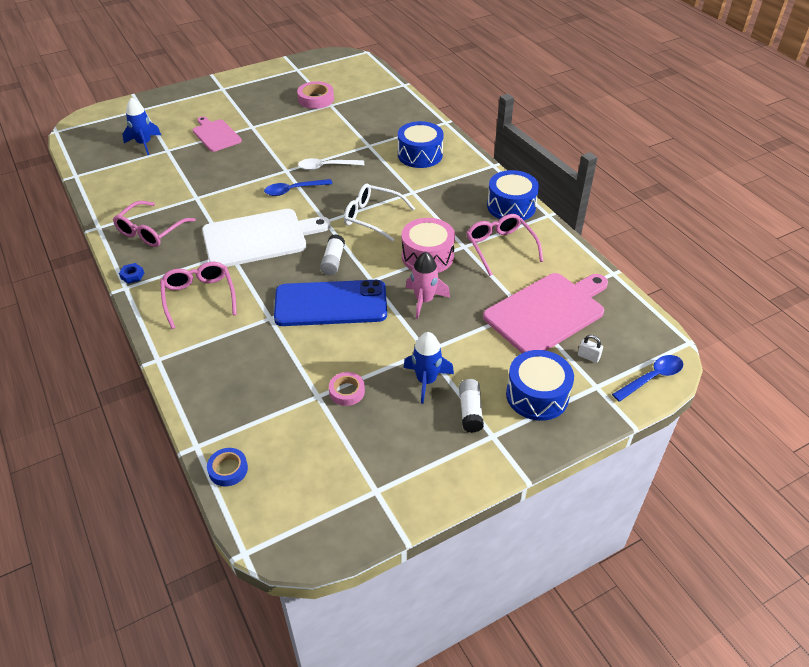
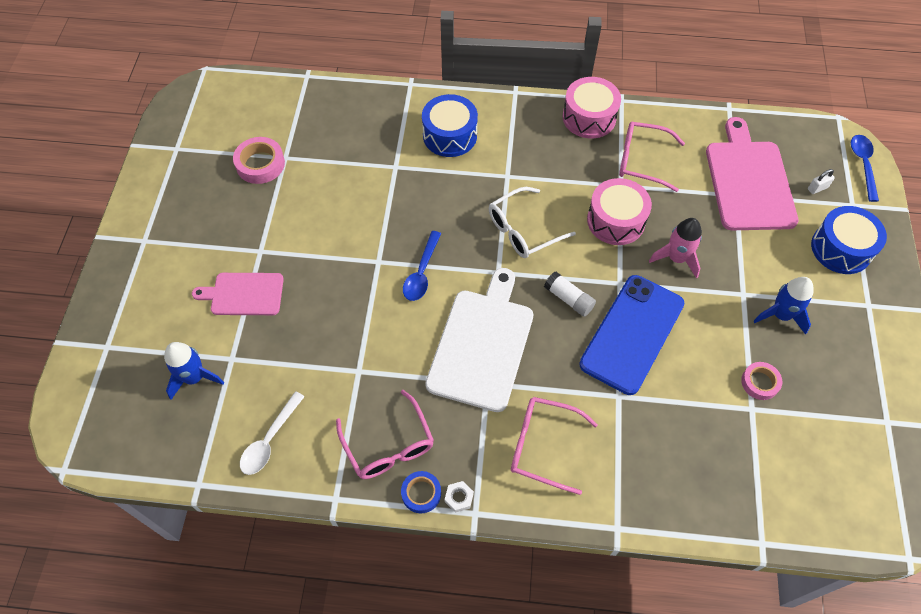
camera: 55 degrees left, 15 degrees up
(132, 276) = (459, 498): blue nut -> white nut
(228, 469) = (806, 528): blue tape -> blue tape (421, 493)
(326, 167) = (403, 223): white spoon -> white spoon (270, 440)
(470, 411) = (834, 304): white glue stick -> none
(511, 206) = (589, 117): blue drum -> pink drum

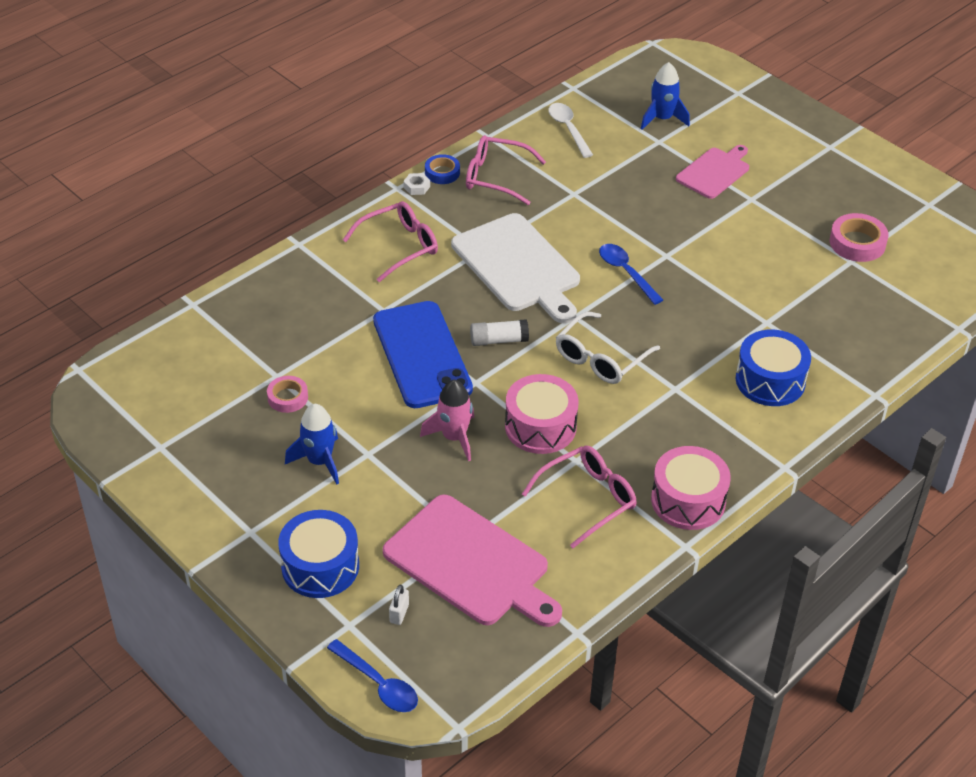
camera: 130 degrees right, 15 degrees down
(523, 230) = (600, 358): white glasses -> white glasses turned 150 degrees counterclockwise

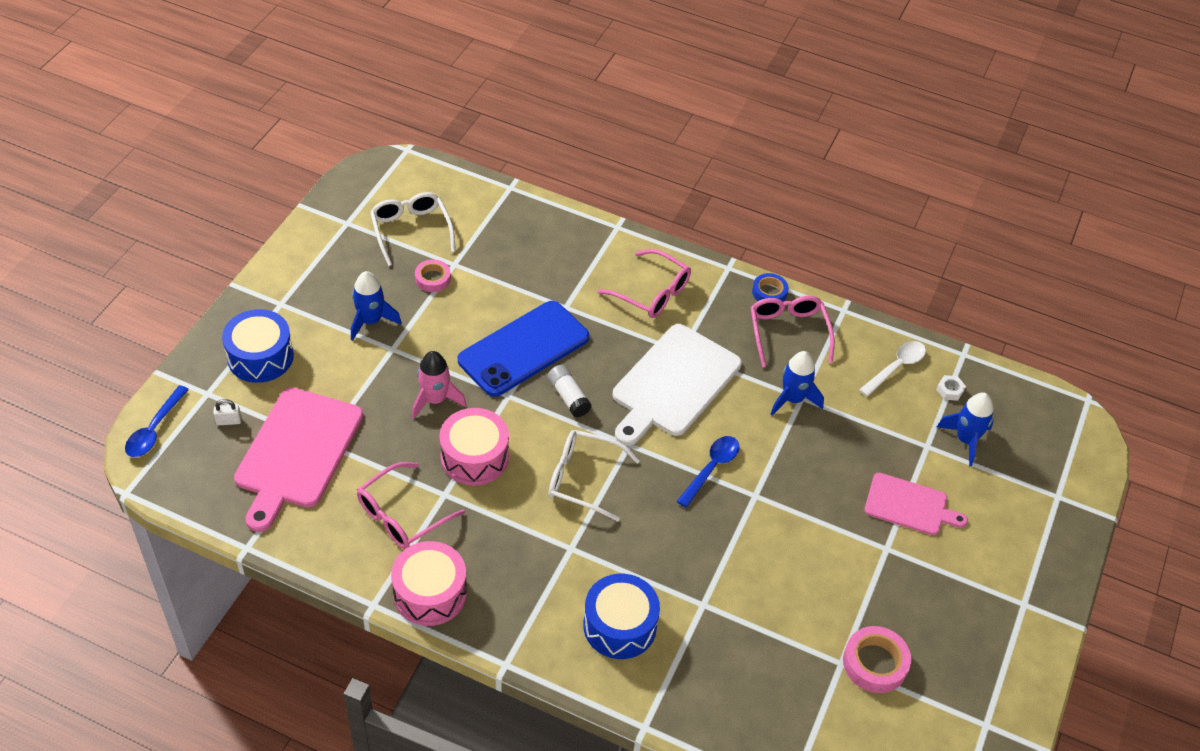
camera: 65 degrees right, 5 degrees up
(206, 397) = (411, 230): none -> white glasses
(417, 187) = (738, 280): white nut -> white nut (950, 390)
(573, 199) = (793, 399): none -> blue rocket
(588, 499) = (401, 515): pink glasses -> pink glasses turned 105 degrees clockwise

